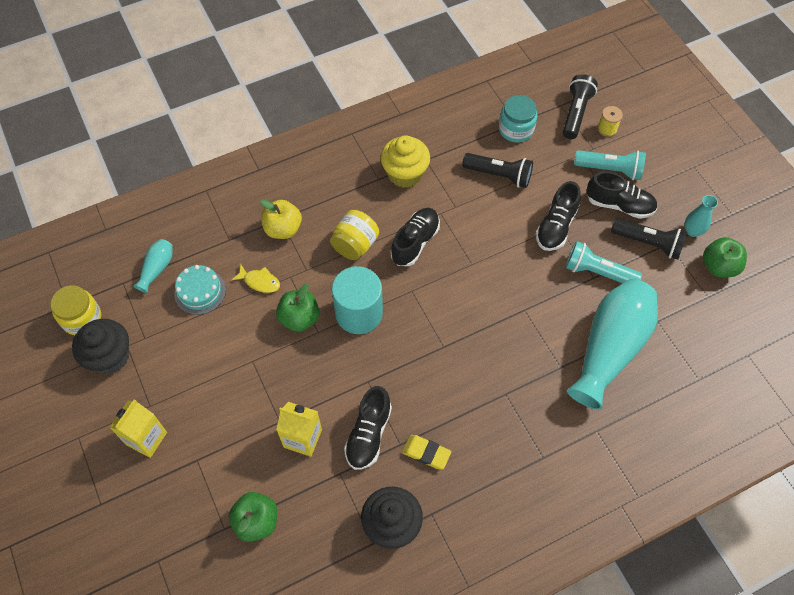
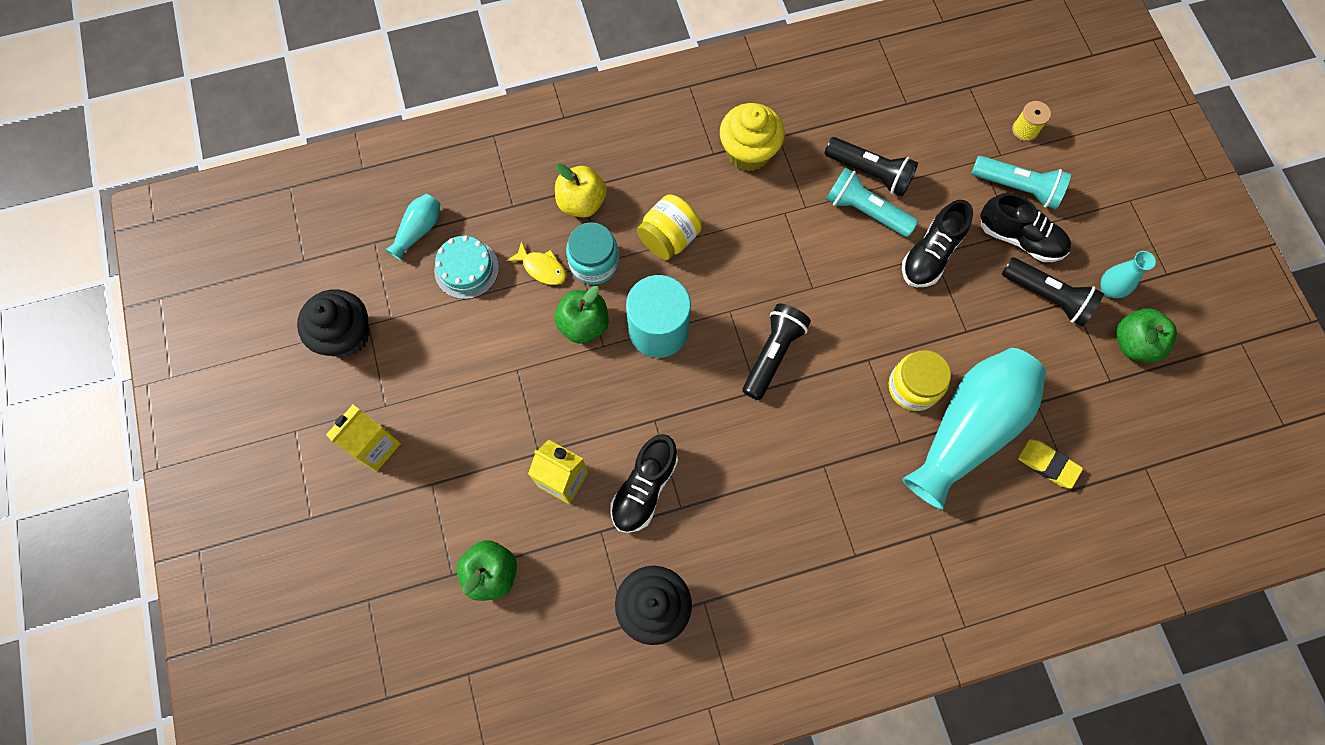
camera: 10 degrees right, 10 degrees up
(82, 318) = (318, 280): yellow jar -> yellow jar (913, 387)
(415, 242) = (745, 247): black shoe -> none
(426, 453) = (711, 524): yellow eraser -> yellow eraser (1047, 464)
(516, 129) = (904, 112): turquoise jar -> turquoise jar (594, 263)
(576, 113) = (987, 101): black flashlight -> black flashlight (773, 354)
(597, 272) = (972, 325): turquoise flashlight -> turquoise flashlight (865, 211)

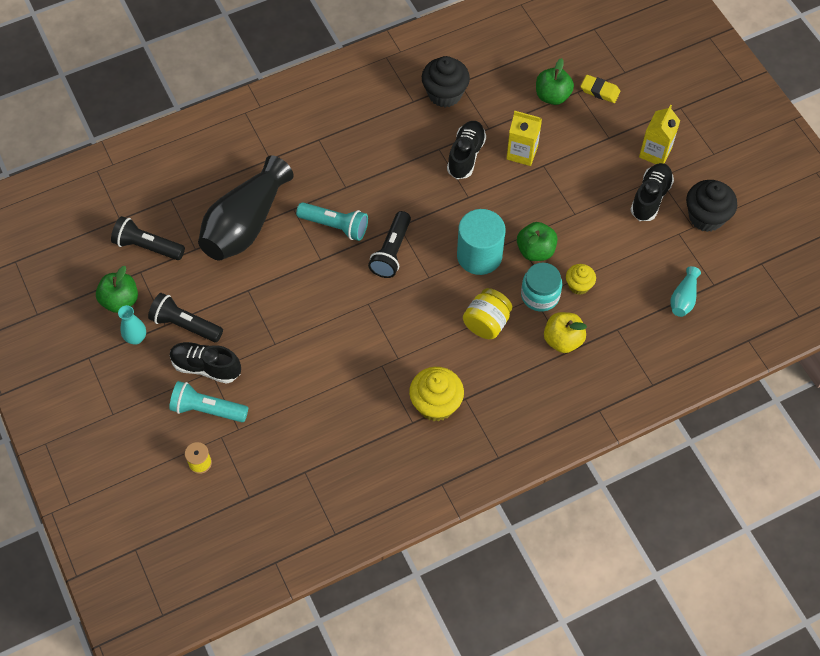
camera: 170 degrees right, 10 degrees down
(466, 269) = (636, 276): turquoise cake -> none
(542, 268) = (579, 285): yellow fish -> yellow cupcake
(865, 211) = (333, 370): turquoise flashlight -> turquoise flashlight (335, 226)
(870, 173) = (331, 402): black flashlight -> black flashlight (147, 246)
(913, 387) = (286, 245): yellow jar -> none
(930, 254) = (277, 343): black shoe -> black shoe (650, 198)
(968, 429) = (245, 224): turquoise vase -> black vase
(1047, 464) = (189, 210): yellow eraser -> yellow eraser (600, 91)

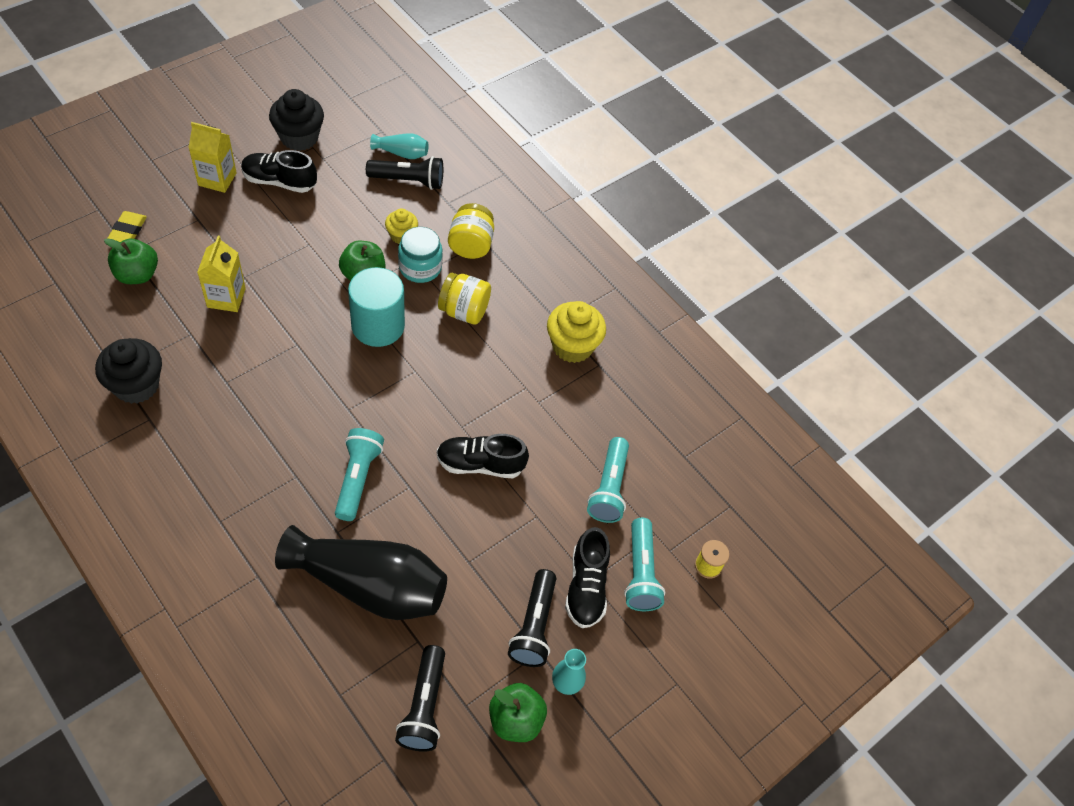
camera: 110 degrees left, 5 degrees down
(287, 403) = (609, 488): none -> turquoise flashlight
(391, 252) = (386, 412): black flashlight -> black flashlight (408, 181)
(466, 156) = (235, 353): black shoe -> black shoe (480, 464)
(563, 340) = (471, 245): yellow apple -> yellow jar

